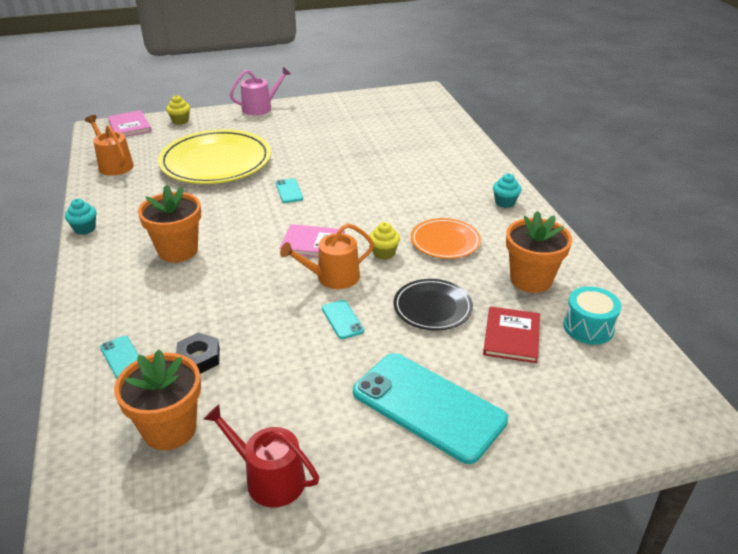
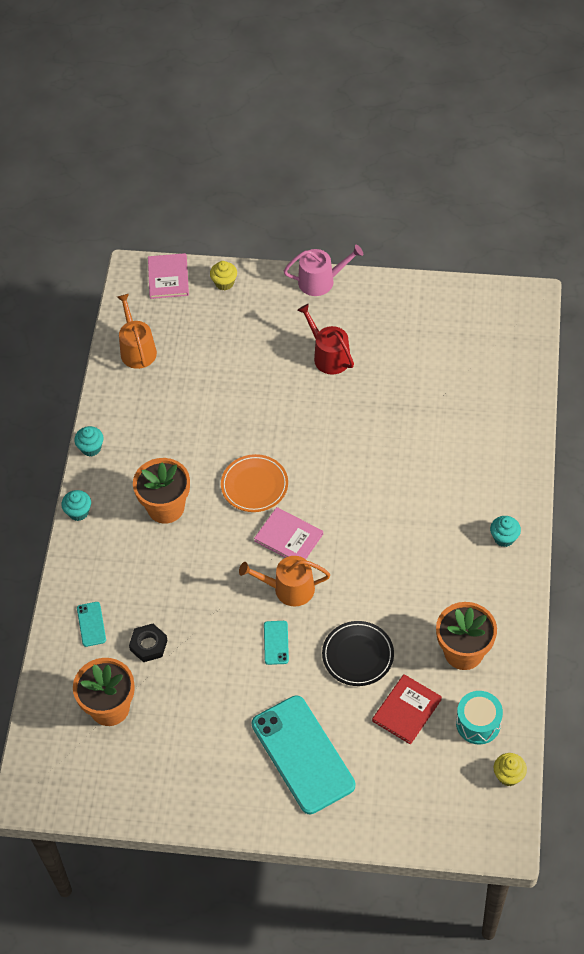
camera: 25 degrees right, 20 degrees up
(82, 273) = (78, 512): none -> turquoise cupcake
(216, 162) = (239, 376): yellow plate -> none
(269, 478) = (165, 774): red watering can -> red watering can (328, 356)
(289, 191) = (296, 449): turquoise phone -> none
(384, 253) = (348, 572): yellow cupcake -> yellow cupcake (508, 775)
(445, 241) = (413, 575): orange plate -> orange plate (254, 485)

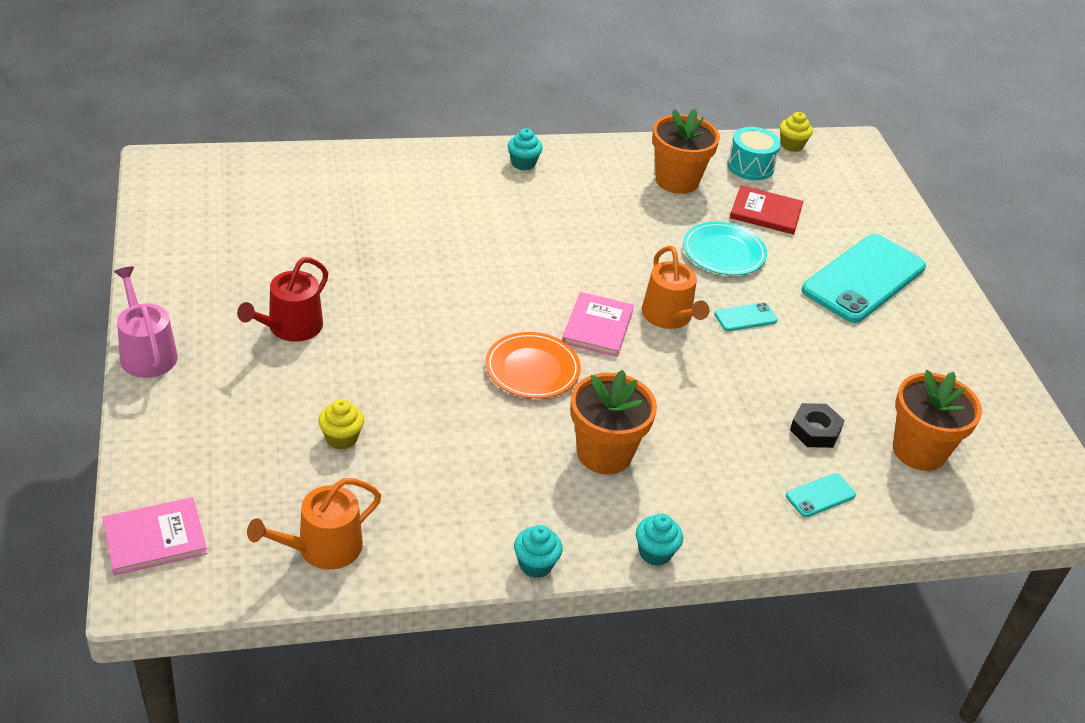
camera: 115 degrees left, 15 degrees down
(224, 283) = (161, 462): yellow cupcake -> yellow cupcake (341, 438)
(358, 655) = (723, 252): black plate -> turquoise plate

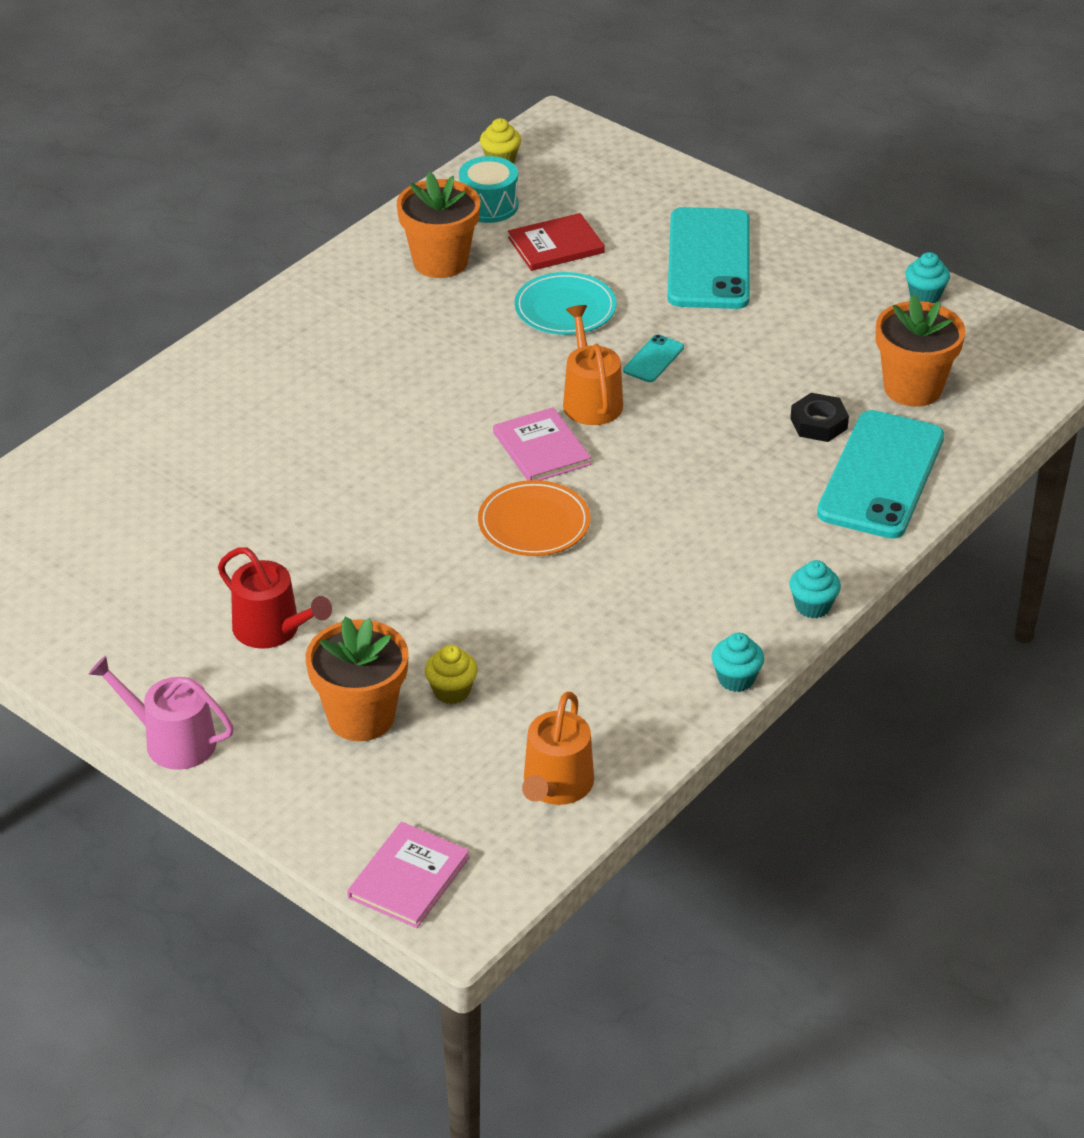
camera: 35 degrees left, 0 degrees up
(290, 327) = (273, 629): red watering can -> red watering can turned 45 degrees counterclockwise
(523, 163) = (276, 332): turquoise cupcake -> turquoise cupcake (925, 295)
(604, 453) = (680, 555): orange flower pot -> orange flower pot (361, 717)
(669, 317) = (590, 400): orange watering can -> orange watering can turned 135 degrees counterclockwise
(820, 495) = (881, 475): turquoise phone -> turquoise phone, size x2.40

